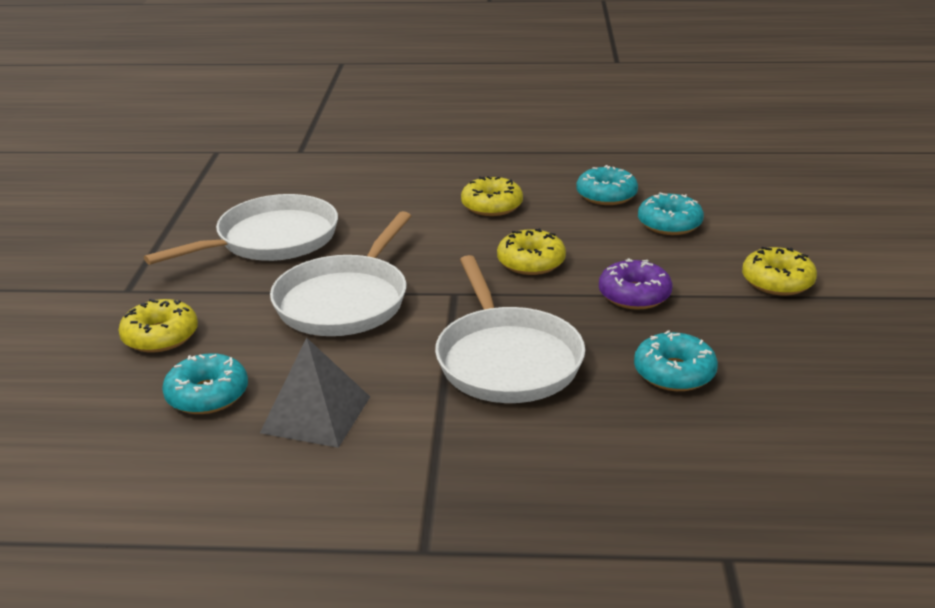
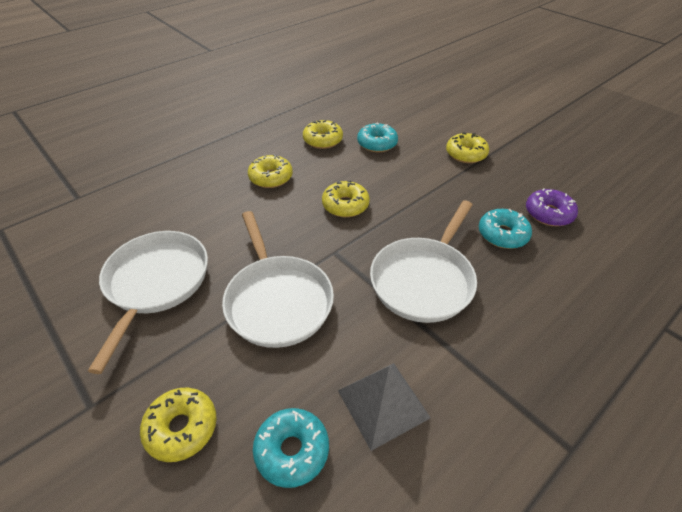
camera: 45 degrees left, 15 degrees up
(506, 359) = (424, 280): white pan -> white pan turned 90 degrees clockwise
(606, 195) = (323, 140): turquoise donut -> yellow donut
(634, 295) = (422, 197): purple donut -> purple donut (548, 213)

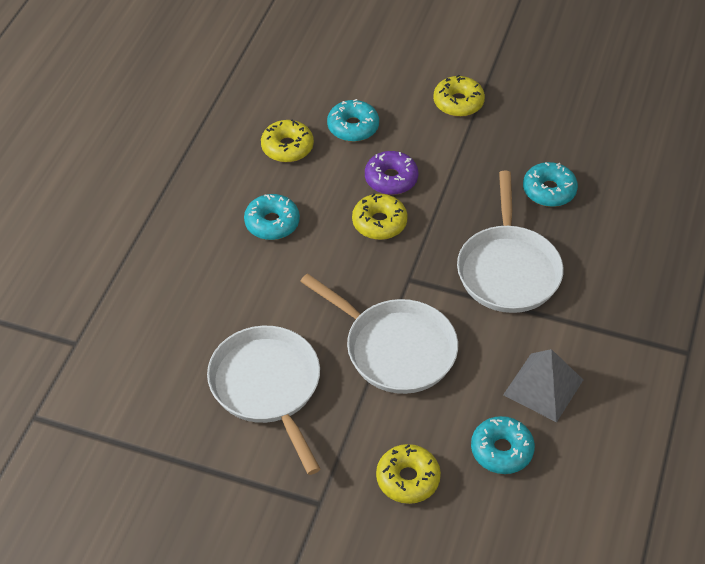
camera: 30 degrees left, 5 degrees up
(271, 177) = (272, 223): yellow donut -> turquoise donut
(548, 213) = (578, 148): purple donut -> purple donut (391, 179)

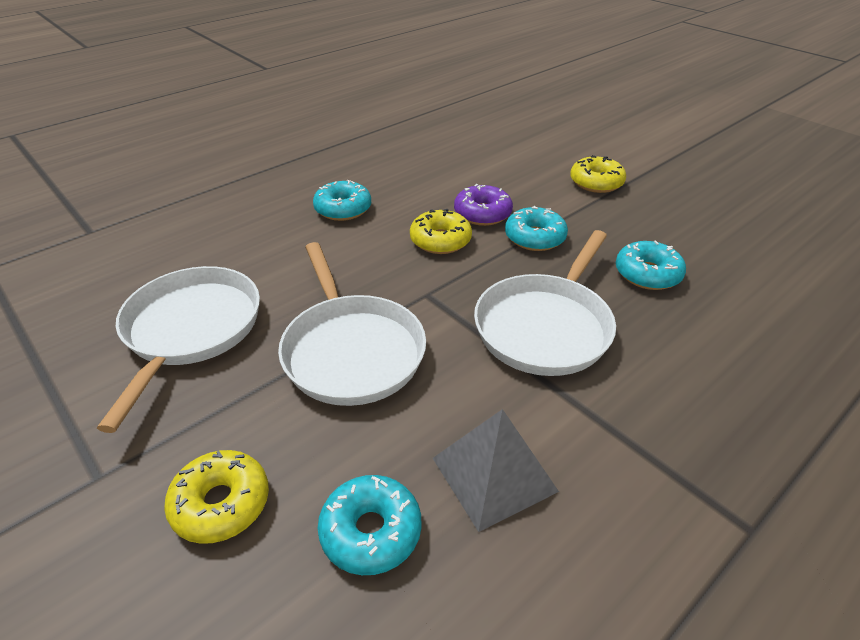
camera: 30 degrees right, 10 degrees down
(287, 147) = (410, 167): yellow donut -> none
(353, 127) = (480, 171): turquoise donut -> turquoise donut (534, 237)

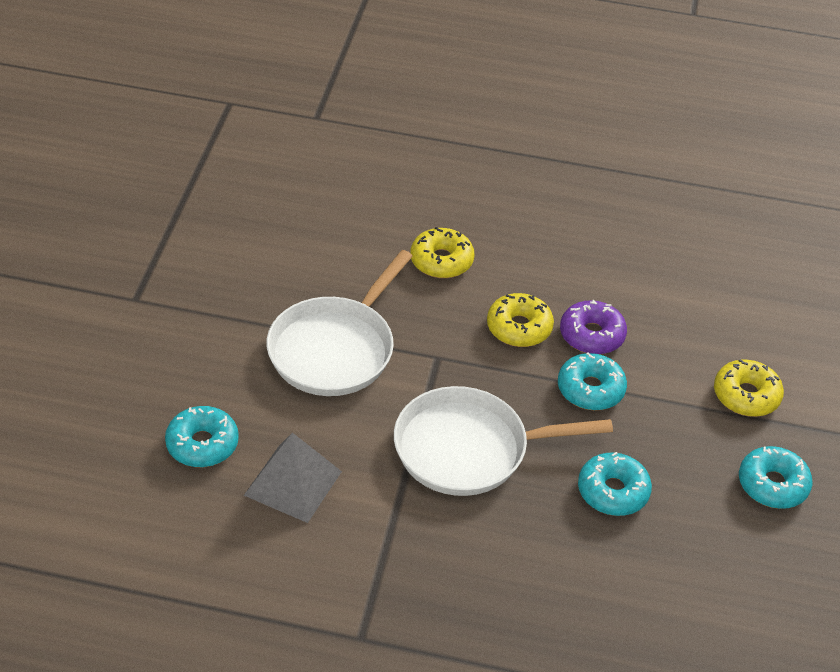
camera: 50 degrees right, 5 degrees up
(190, 330) = (274, 252): white pan -> none
(221, 503) = (164, 365): yellow donut -> yellow donut (441, 261)
(343, 209) = (498, 239): turquoise donut -> turquoise donut (772, 485)

